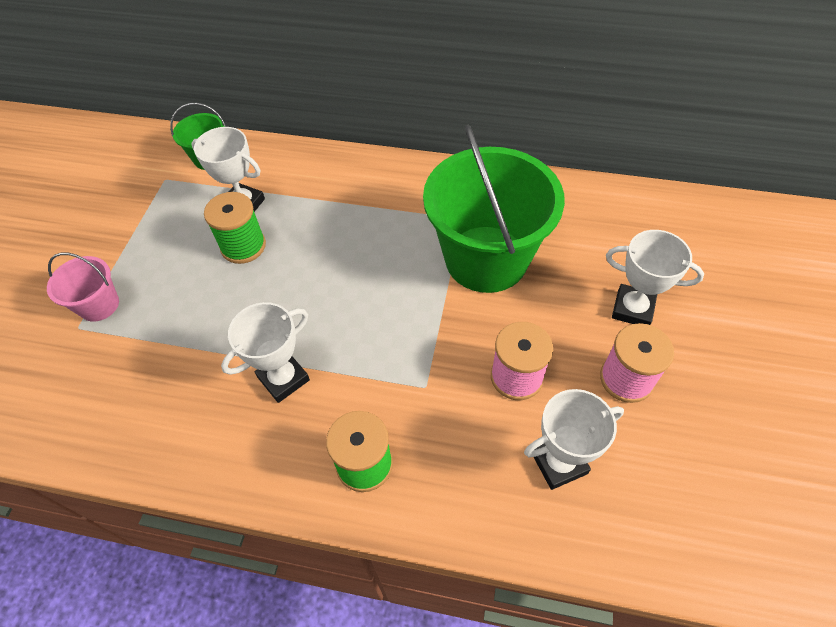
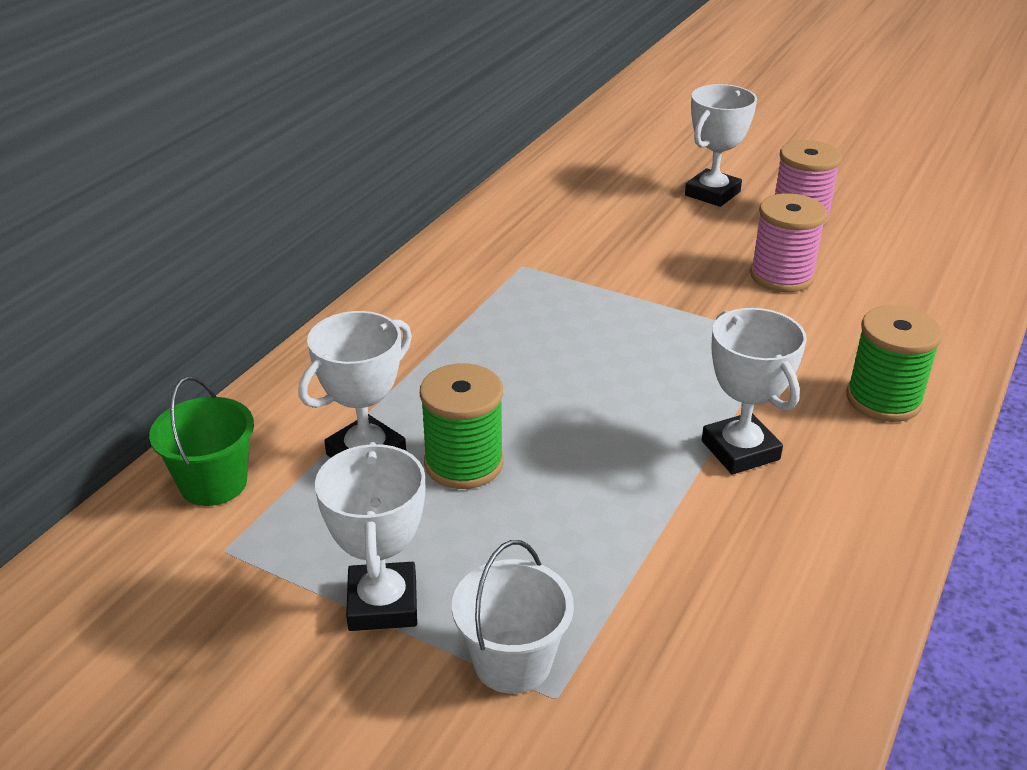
camera: 75 degrees left, 20 degrees down
(99, 305) = (512, 661): pink bucket -> white bucket
(486, 259) = (600, 261): green bucket -> none
(559, 463) = (893, 274): white trophy -> white trophy (383, 603)

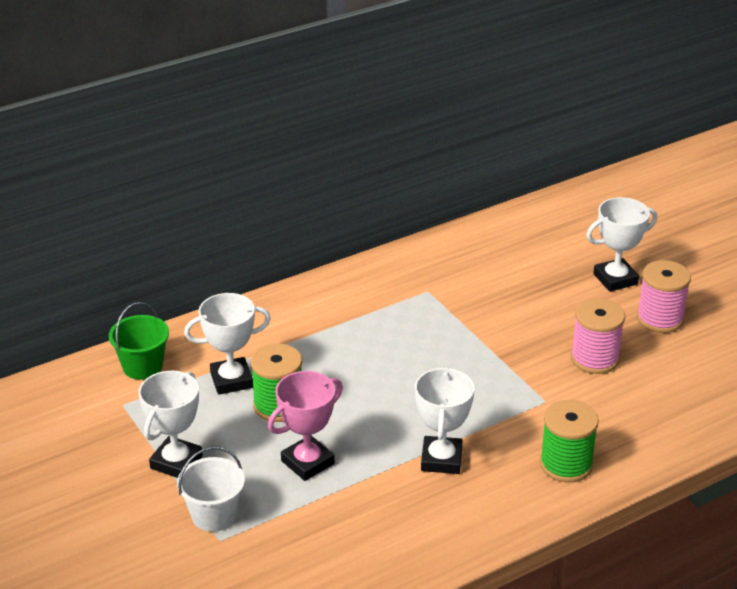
camera: 30 degrees right, 0 degrees up
(575, 524) = (307, 462): none -> pink trophy

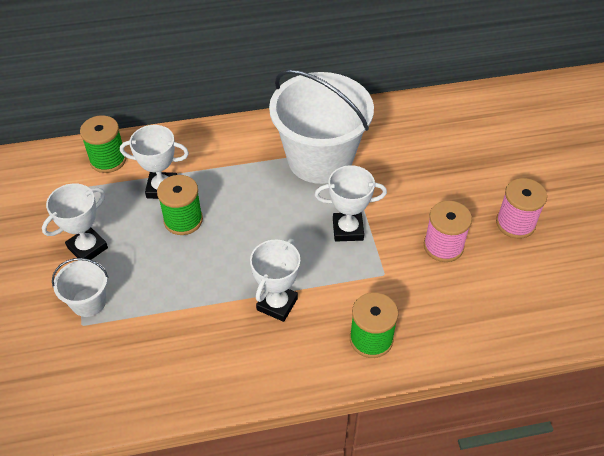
camera: 20 degrees right, 15 degrees up
(142, 367) = (108, 160): green bucket -> green spool
(307, 462) = (178, 276): pink trophy -> none
(405, 307) = (320, 159): none -> white bucket
(615, 279) = (496, 176): white trophy -> white trophy (348, 229)

